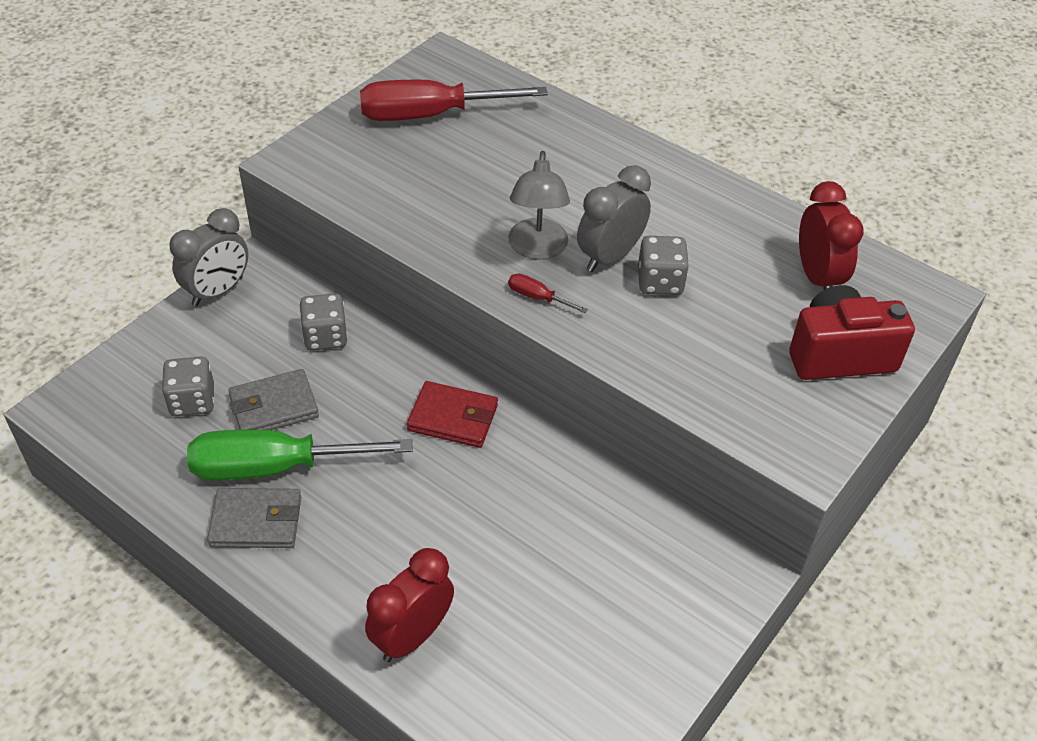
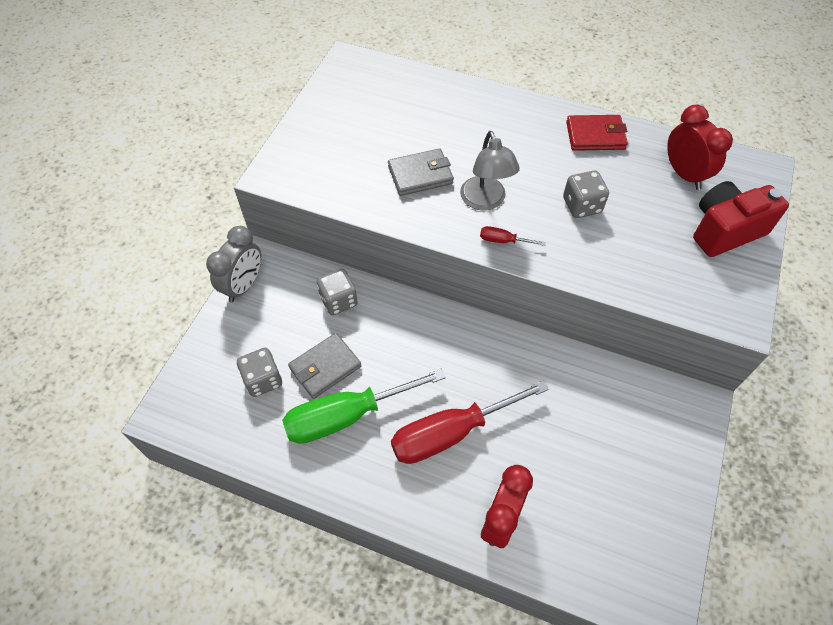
camera: 15 degrees left, 10 degrees up
(256, 521) = (352, 463): grey wallet -> grey wallet (420, 175)
(430, 115) = (360, 111): red screwdriver -> red screwdriver (451, 433)
(453, 418) = (456, 340): red wallet -> red wallet (595, 136)
(609, 257) = (538, 194): grey clock -> none

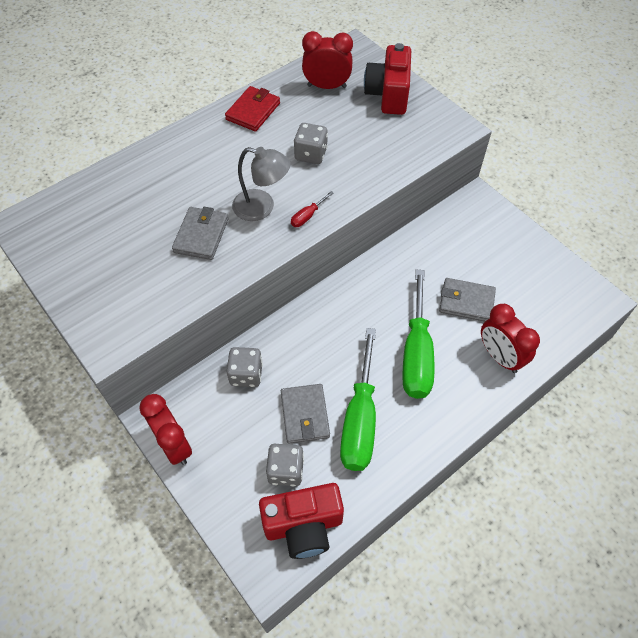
camera: 60 degrees left, 0 degrees up
(218, 420) = (303, 526): none -> red camera
(243, 285) = (174, 445): grey clock -> red clock
(451, 433) = (416, 353): red screwdriver -> green screwdriver
(547, 454) = (466, 302): none -> grey wallet

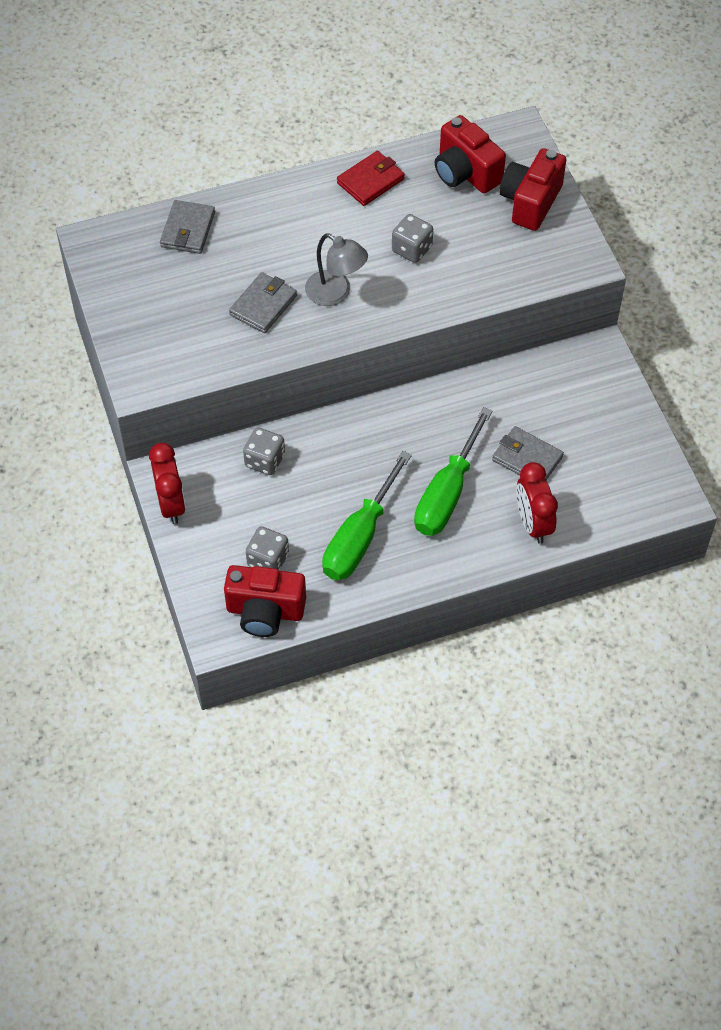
camera: 20 degrees right, 0 degrees up
(305, 415) = (307, 516): grey wallet -> grey wallet (188, 230)
(308, 216) = (379, 316): red screwdriver -> none
(327, 86) = (465, 173): red clock -> red camera

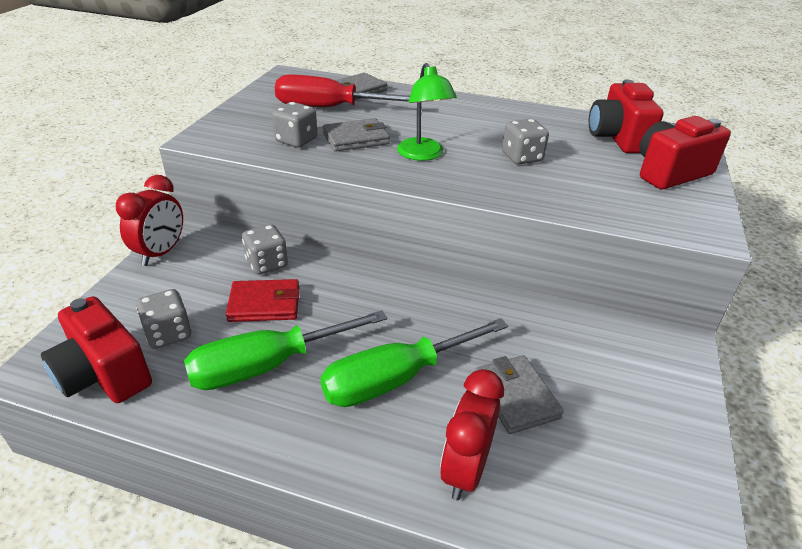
camera: 35 degrees right, 20 degrees down
(193, 274) = (329, 108): none -> red screwdriver
(218, 338) = (296, 140): none -> grey dice
(336, 293) = (423, 155): grey lamp -> green lamp
(370, 181) = (526, 116): red wallet -> red wallet (264, 304)

